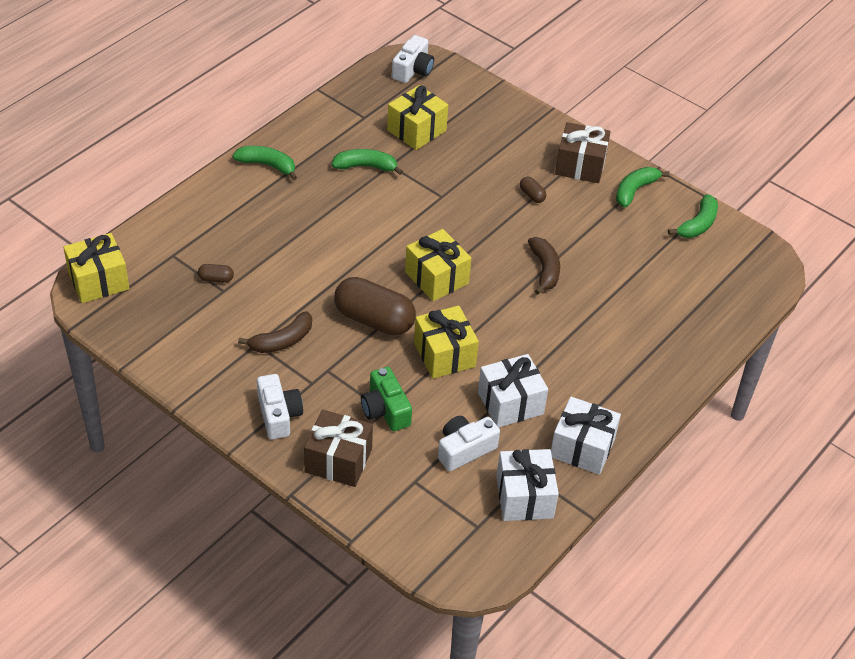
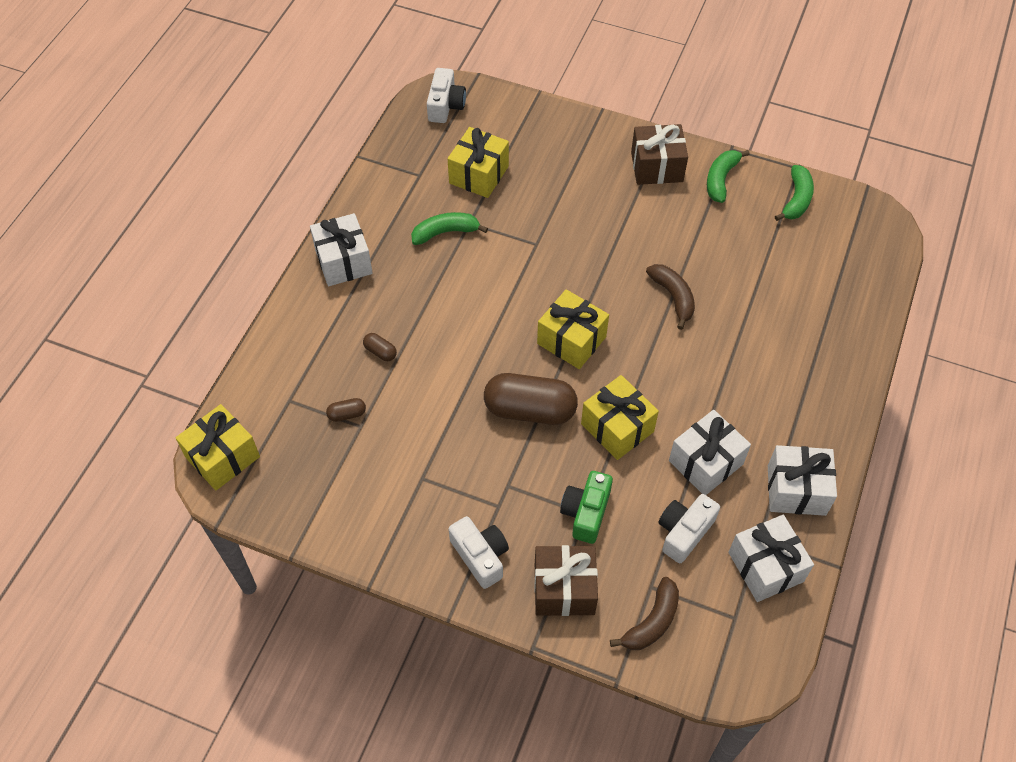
camera: 15 degrees left, 10 degrees up
(267, 165) = (343, 261): green banana -> white gift
(282, 341) = (447, 466): brown banana -> brown banana (652, 622)
(385, 410) = (586, 512): green camera -> green camera turned 60 degrees clockwise
(532, 195) = (624, 215): brown capsule -> brown capsule (380, 352)

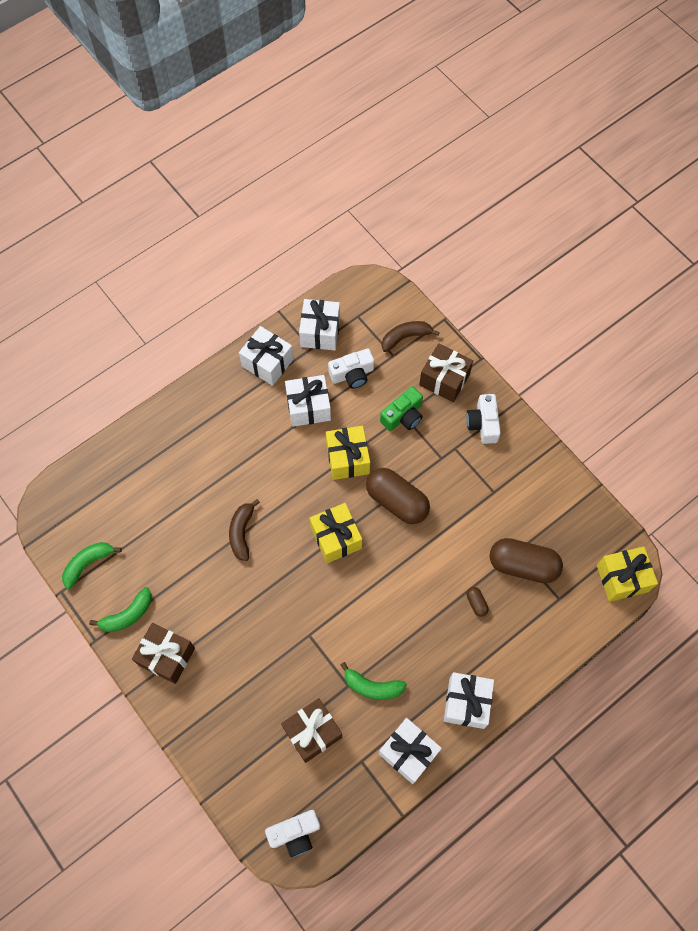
camera: 150 degrees left, 10 degrees up
(347, 414) = (523, 565): brown capsule -> brown capsule, size x2.37
(379, 200) = (408, 752): none -> white gift
(445, 105) = (295, 833): white camera -> white camera turned 150 degrees counterclockwise
(479, 175) = (312, 732): yellow gift -> brown gift

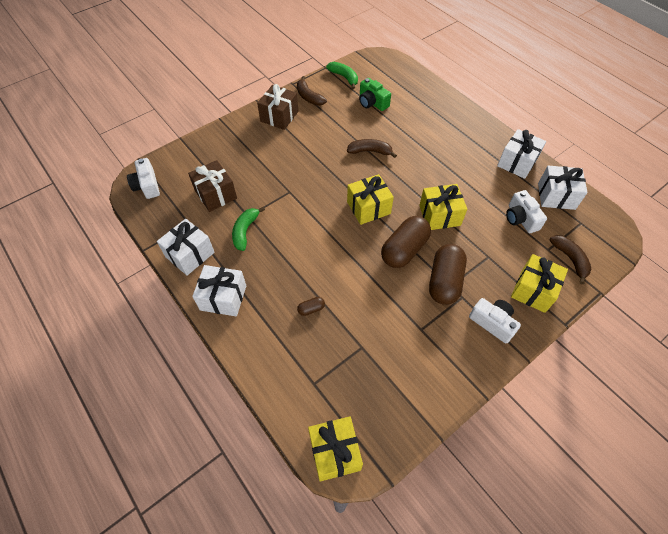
camera: 90 degrees right, 10 degrees down
(128, 615) = (309, 97): green banana -> brown banana
(308, 407) = (482, 189): white gift -> none
(403, 416) = (487, 256): green camera -> green camera (372, 102)
(444, 379) = (533, 290): brown gift -> yellow gift
(483, 423) = (492, 323): white camera -> white camera turned 45 degrees clockwise
(523, 565) = (347, 351): brown capsule -> brown capsule (444, 281)

